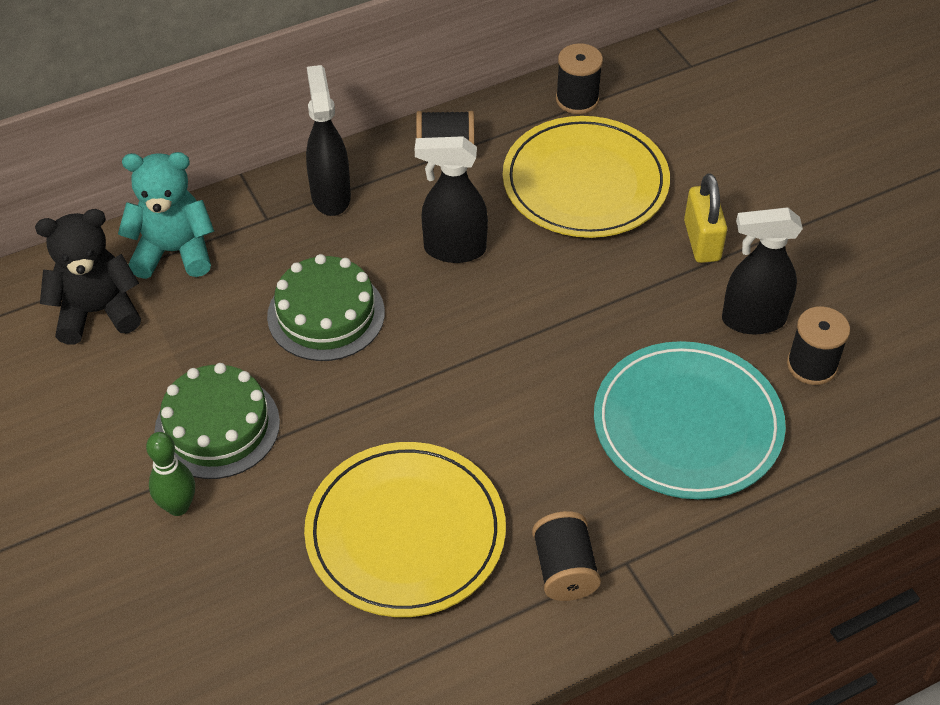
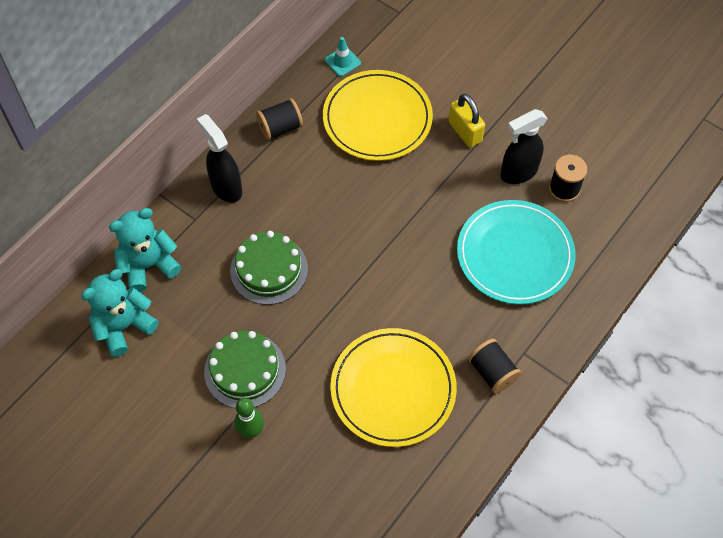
camera: 25 degrees left, 10 degrees up
(97, 312) = (124, 326): black teddy bear -> turquoise teddy bear
(454, 249) = (322, 195): black spray bottle -> none
(577, 99) = (342, 62): black spool -> turquoise traffic cone

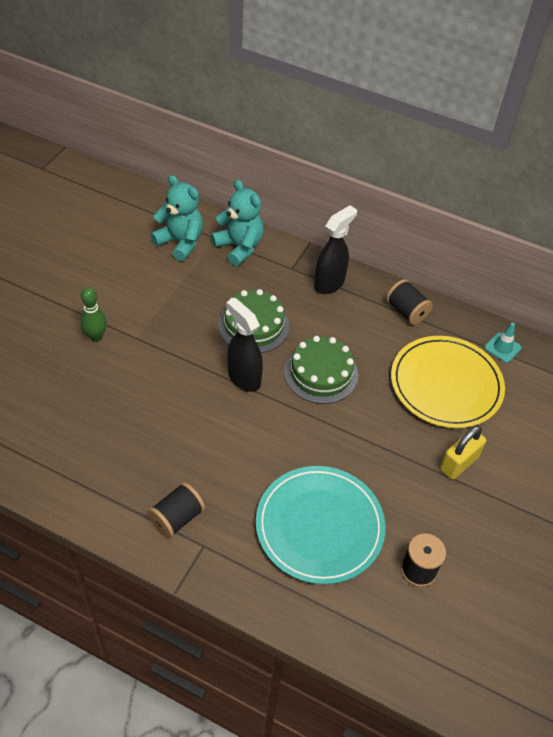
camera: 75 degrees right, 10 degrees down
(245, 370) = (152, 324): green cake -> green cake (321, 373)
(393, 389) = (147, 434): yellow plate -> none
(518, 173) = (424, 520): black spray bottle -> black spray bottle (243, 378)

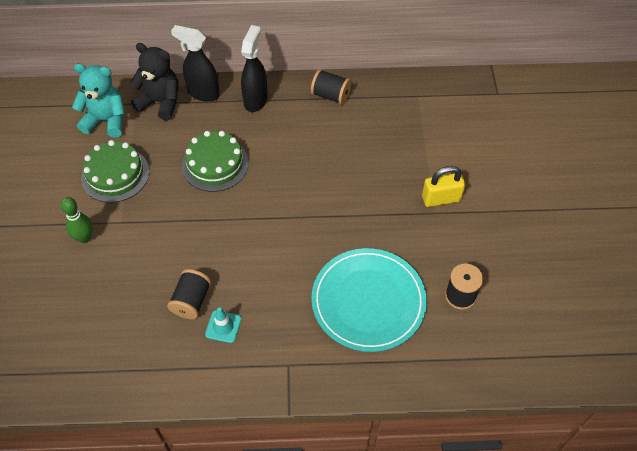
camera: 25 degrees left, 5 degrees up
(177, 518) = (253, 354): black spool -> black spool (191, 301)
(239, 247) = (161, 102): turquoise teddy bear -> black teddy bear
(243, 378) = (234, 212): black spray bottle -> black spray bottle (203, 93)
(321, 373) = (294, 178): green cake -> green cake (115, 174)
(446, 384) = (395, 141): yellow plate -> none
(458, 463) = (441, 199): yellow padlock -> yellow padlock turned 60 degrees clockwise
(502, 348) = (420, 91): turquoise traffic cone -> turquoise traffic cone (223, 326)

